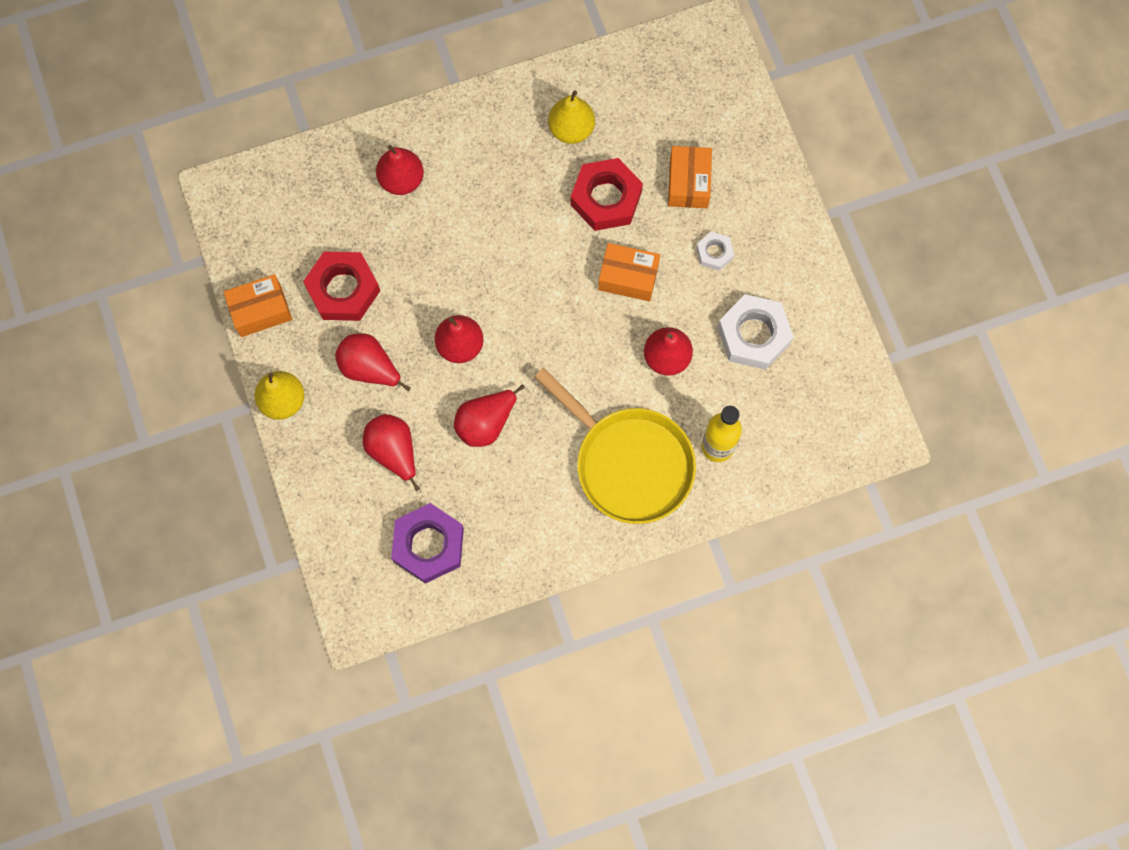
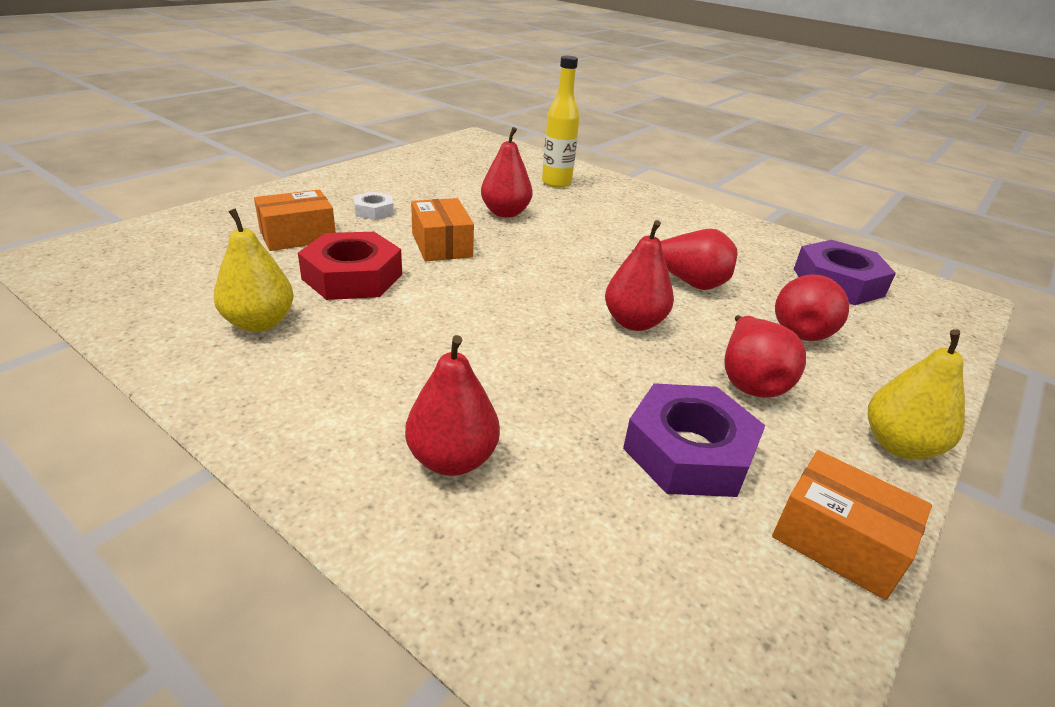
camera: 125 degrees left, 40 degrees down
(343, 289) = (689, 451): red nut -> purple nut
(629, 463) = (619, 211): yellow pan -> none
(753, 335) = (442, 184): white nut -> none

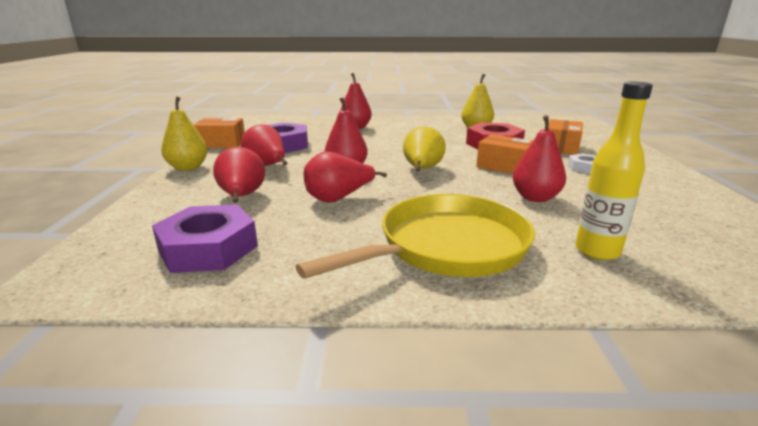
camera: 145 degrees right, 10 degrees down
(541, 280) = (422, 170): none -> yellow pear
(646, 217) = (446, 247): none -> yellow pan

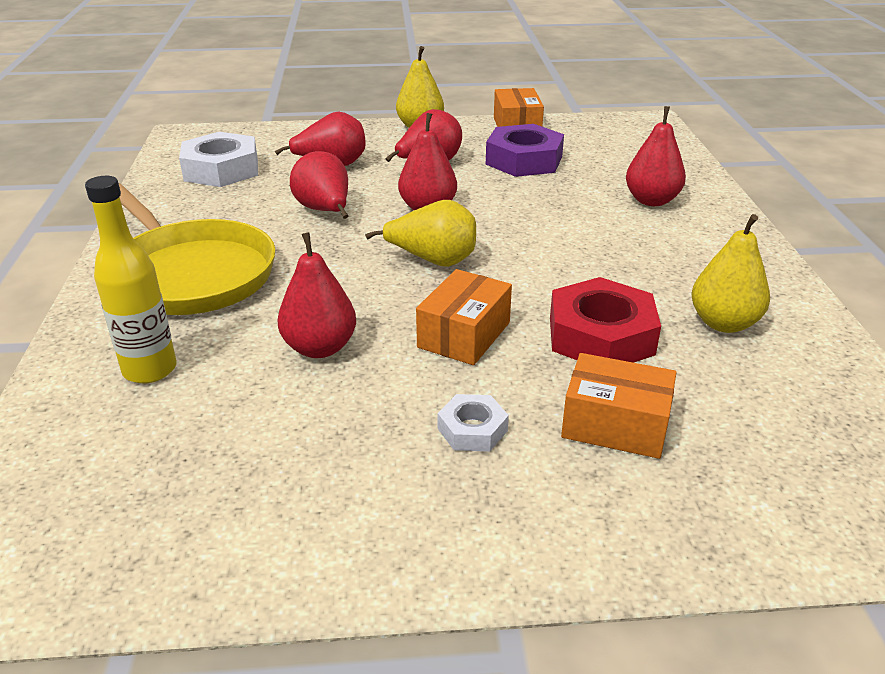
camera: 85 degrees right, 10 degrees up
(208, 248) = (221, 169): purple nut -> white nut

